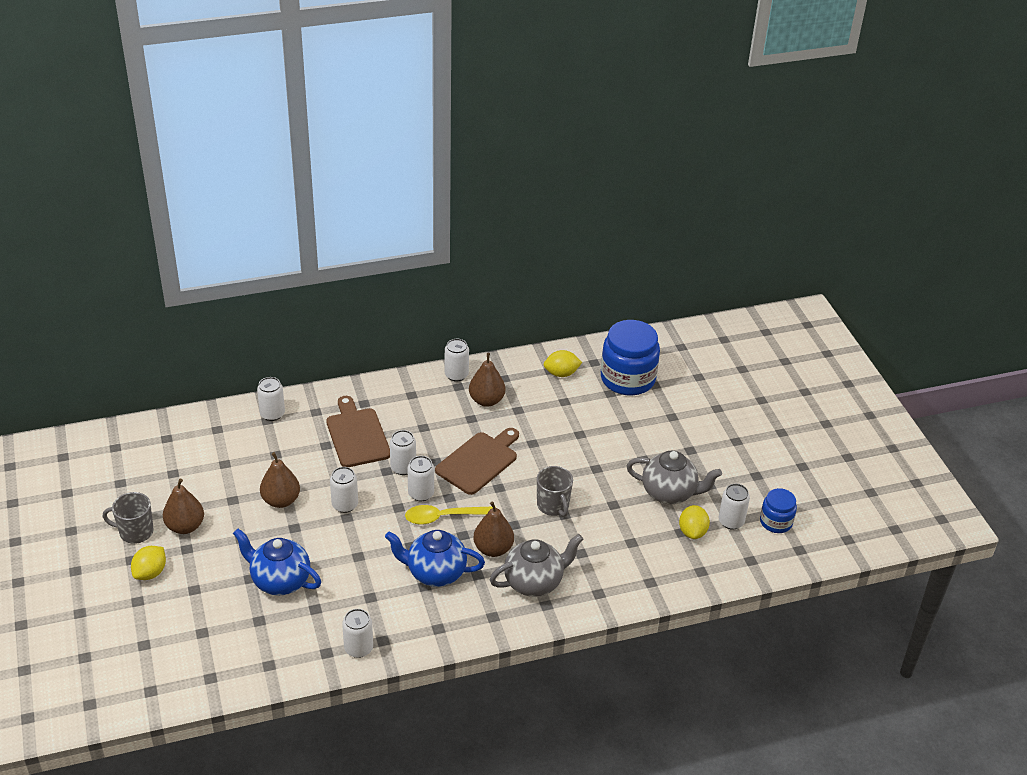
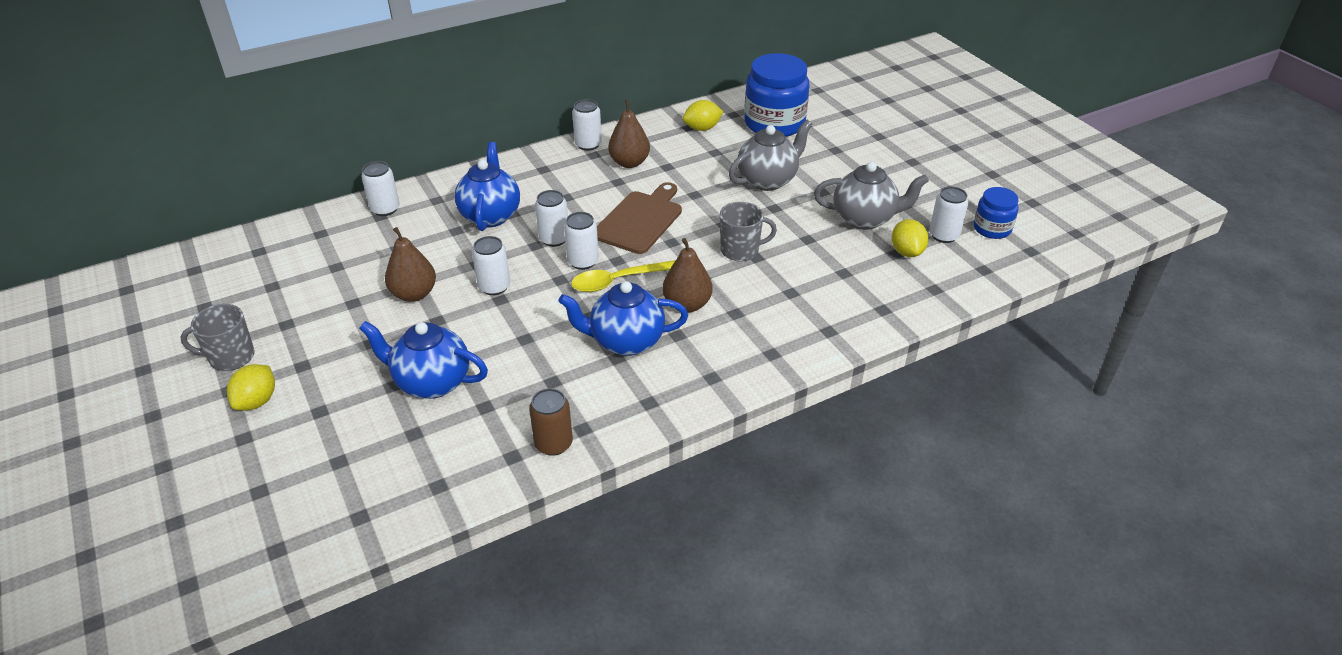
camera: 10 degrees left, 0 degrees up
(185, 526) = (296, 341): brown pear -> none
(357, 435) = (491, 215): brown cutting board -> blue teapot
(358, 648) = (553, 444): white can -> brown can
(534, 582) = (749, 332): grey teapot -> grey teapot (768, 180)
(553, 506) = (740, 250): grey mug -> grey mug turned 60 degrees counterclockwise

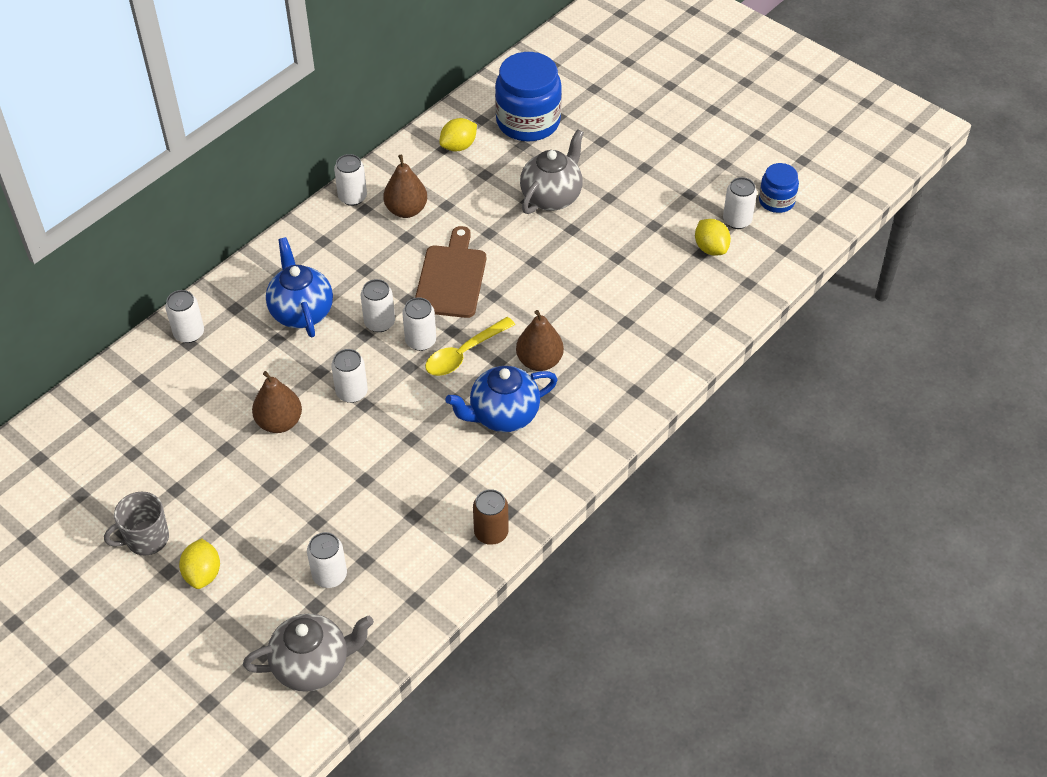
camera: 20 degrees left, 10 degrees up
(371, 437) = (329, 575): none -> white can
(431, 382) = (351, 507): blue teapot -> none
(740, 250) = (561, 287): grey mug -> none
(864, 219) = (660, 220): grey teapot -> grey teapot (313, 665)

